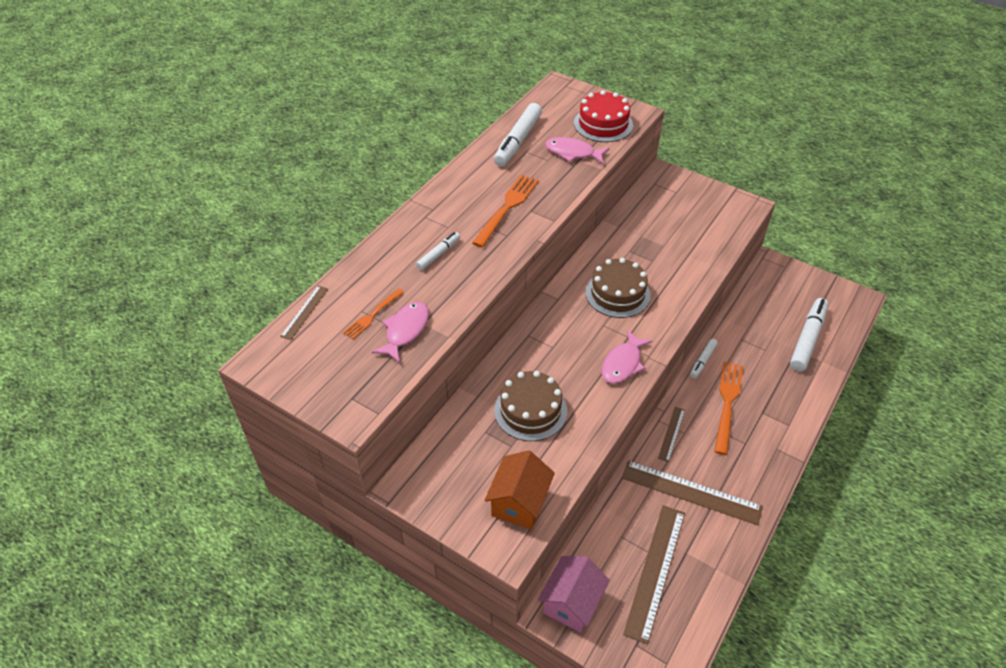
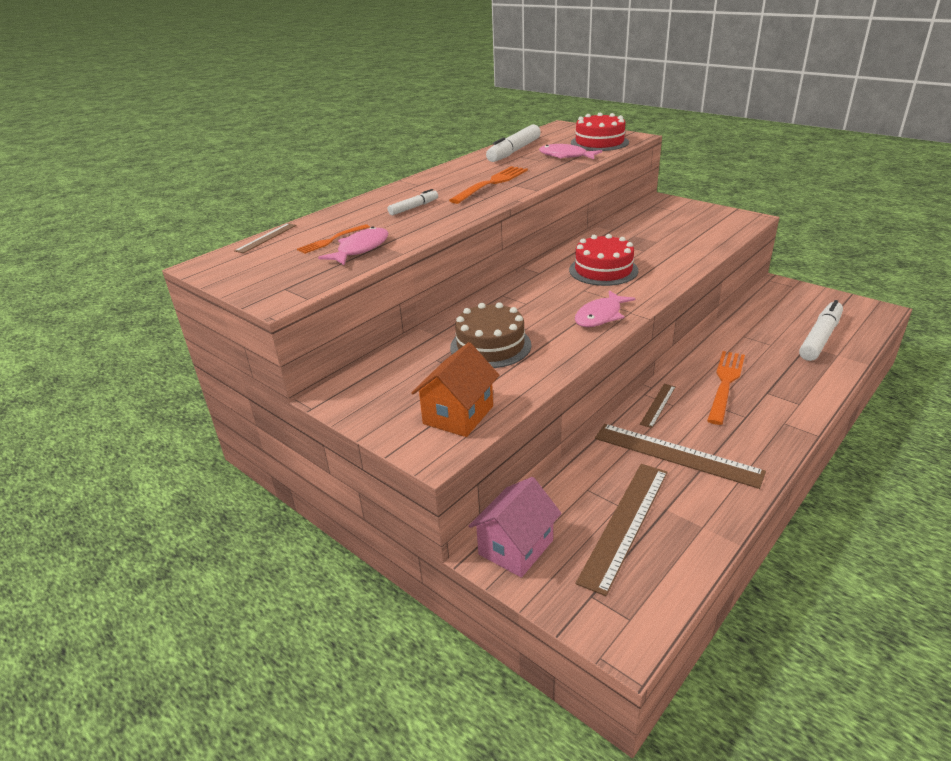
camera: 10 degrees right, 15 degrees down
(617, 293) = (603, 270): brown cake -> red cake
(702, 361) = (698, 350): white marker -> none

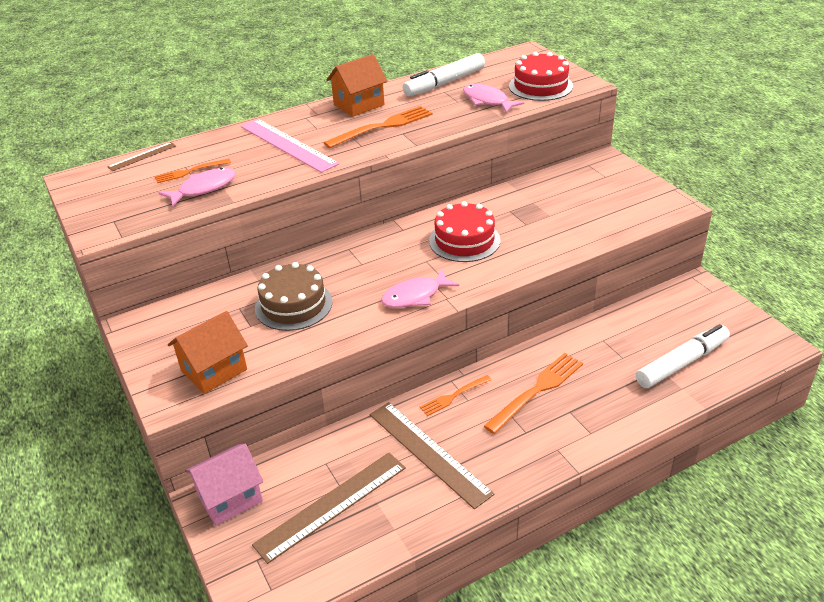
camera: 20 degrees right, 5 degrees up
(414, 207) = (288, 145): white marker -> pink ruler
(452, 174) = (359, 105): none -> orange house
(658, 405) = (454, 396): brown ruler -> orange fork

